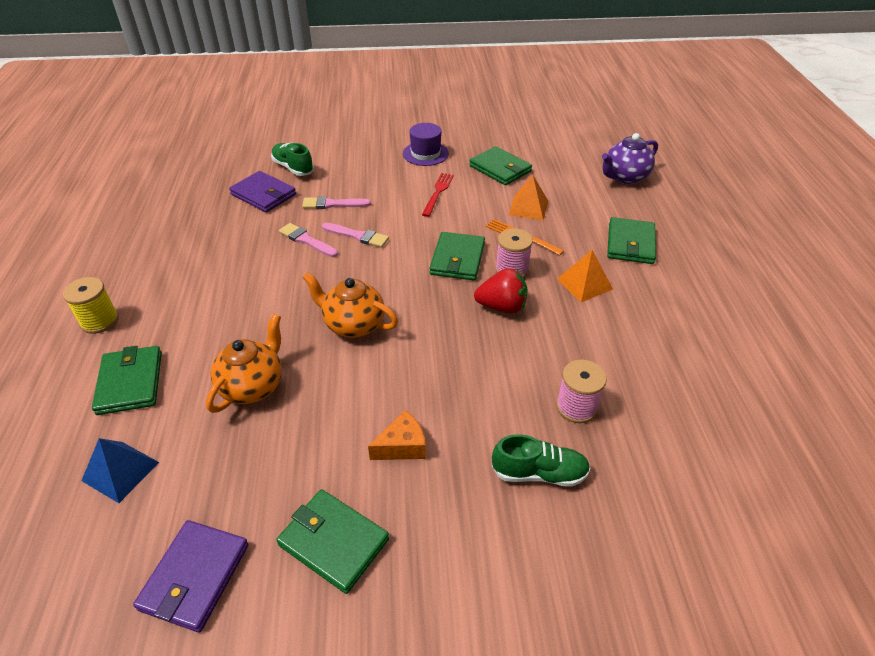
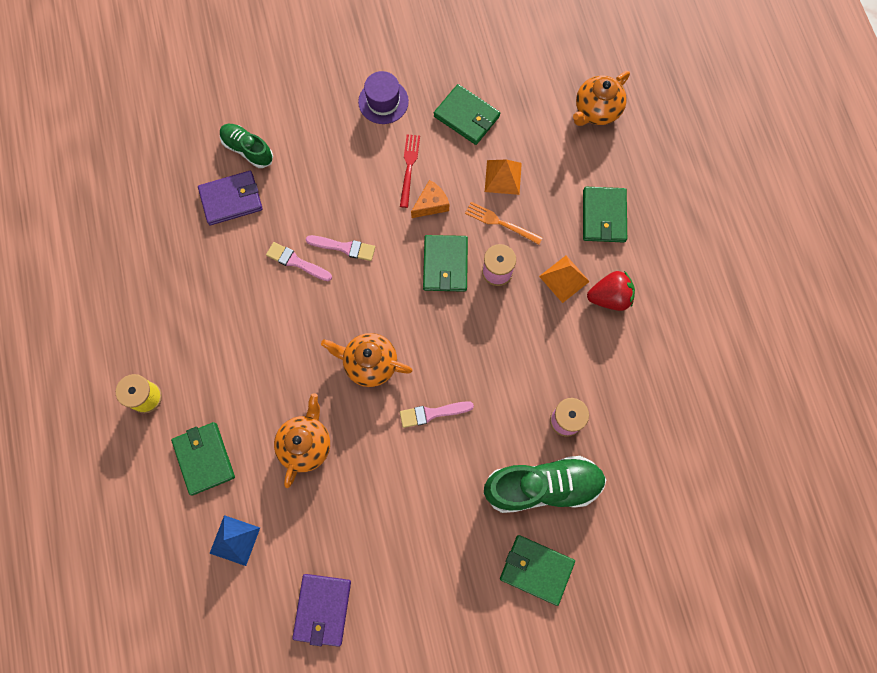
camera: 10 degrees left, 30 degrees up
(263, 194) = (231, 199): purple wallet -> purple wallet turned 45 degrees counterclockwise
(332, 204) = (306, 203): pink brush -> pink brush (432, 413)
(333, 542) = (408, 567): green wallet -> green wallet (536, 569)
(402, 446) = (438, 481): orange cheese -> orange cheese (431, 204)
(502, 307) = (494, 320): red strawberry -> red strawberry (609, 297)
(539, 473) = (543, 486): green shoe -> green shoe, size x1.70
(625, 177) = (596, 111): purple teapot -> orange teapot

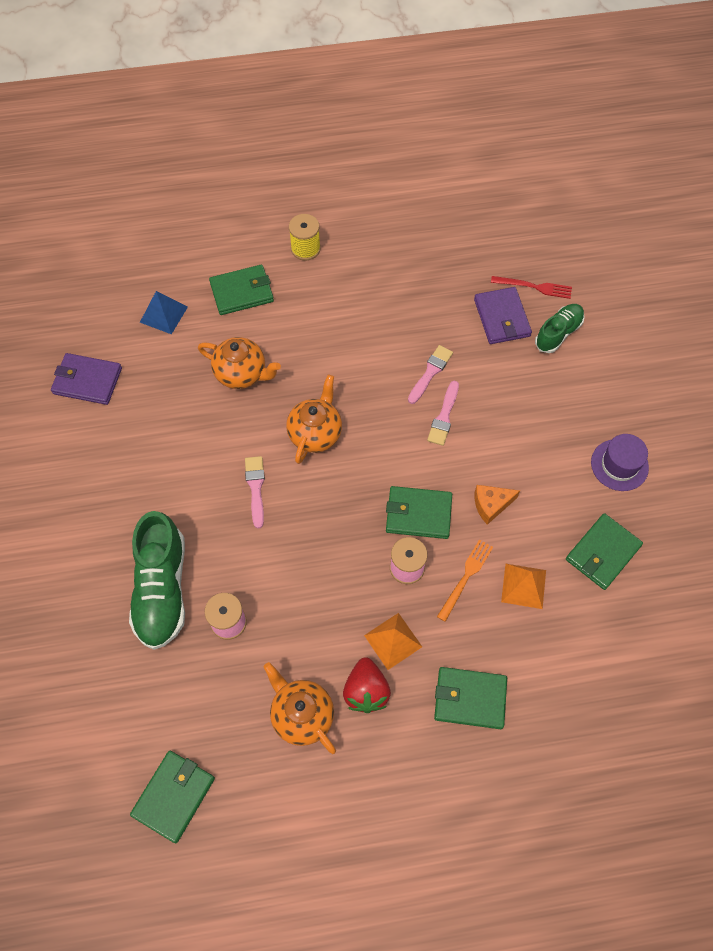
camera: 95 degrees right, 10 degrees down
(409, 167) = (536, 486): red fork -> red fork (534, 287)
(431, 204) = (491, 505): orange cheese -> orange cheese turned 105 degrees clockwise
(536, 569) = (80, 573): green wallet -> green wallet (174, 796)
(596, 111) = (615, 709): orange teapot -> orange teapot (302, 715)

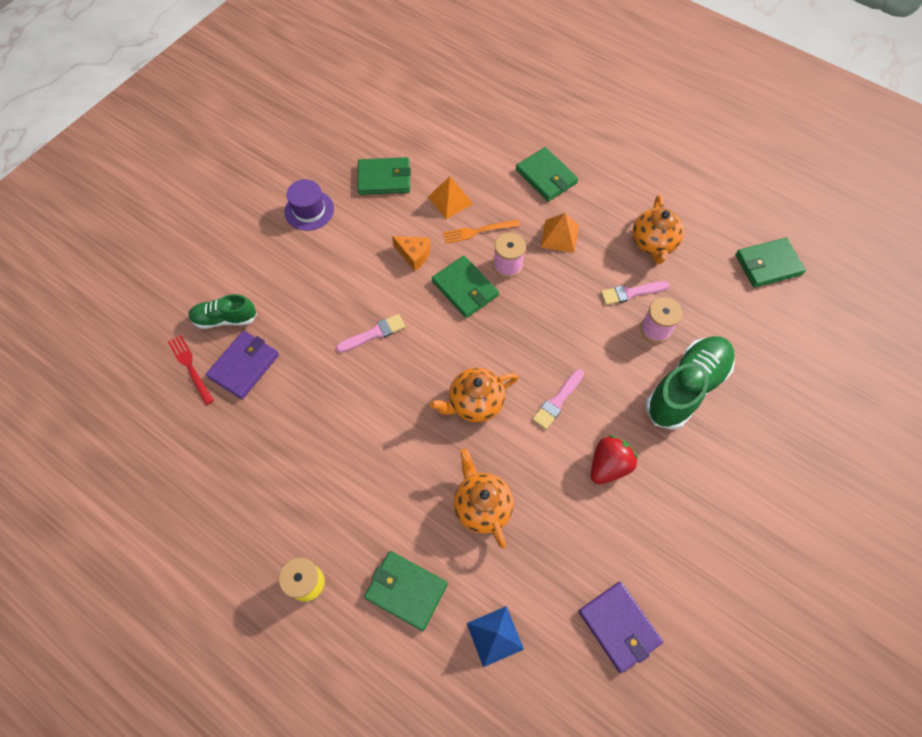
camera: 135 degrees left, 0 degrees up
(366, 691) = (602, 225): red strawberry -> red strawberry (608, 465)
(430, 372) = (344, 373): pink brush -> pink brush (631, 293)

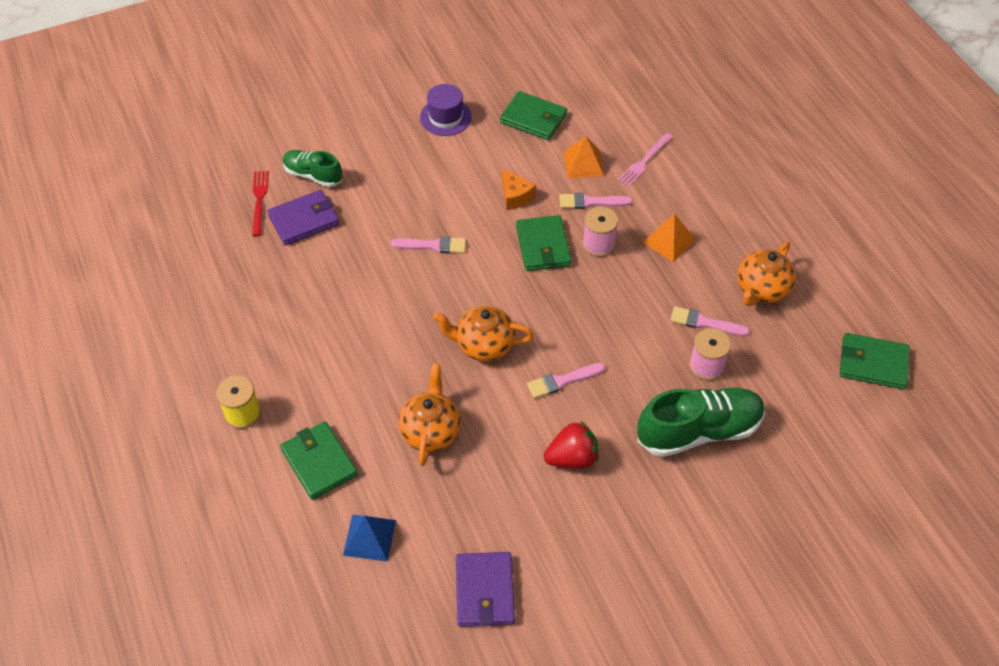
camera: 30 degrees right, 10 degrees down
(478, 231) = (591, 202): orange fork -> pink brush
(496, 176) = (644, 161): none -> pink fork
(546, 176) = (694, 182): green wallet -> none

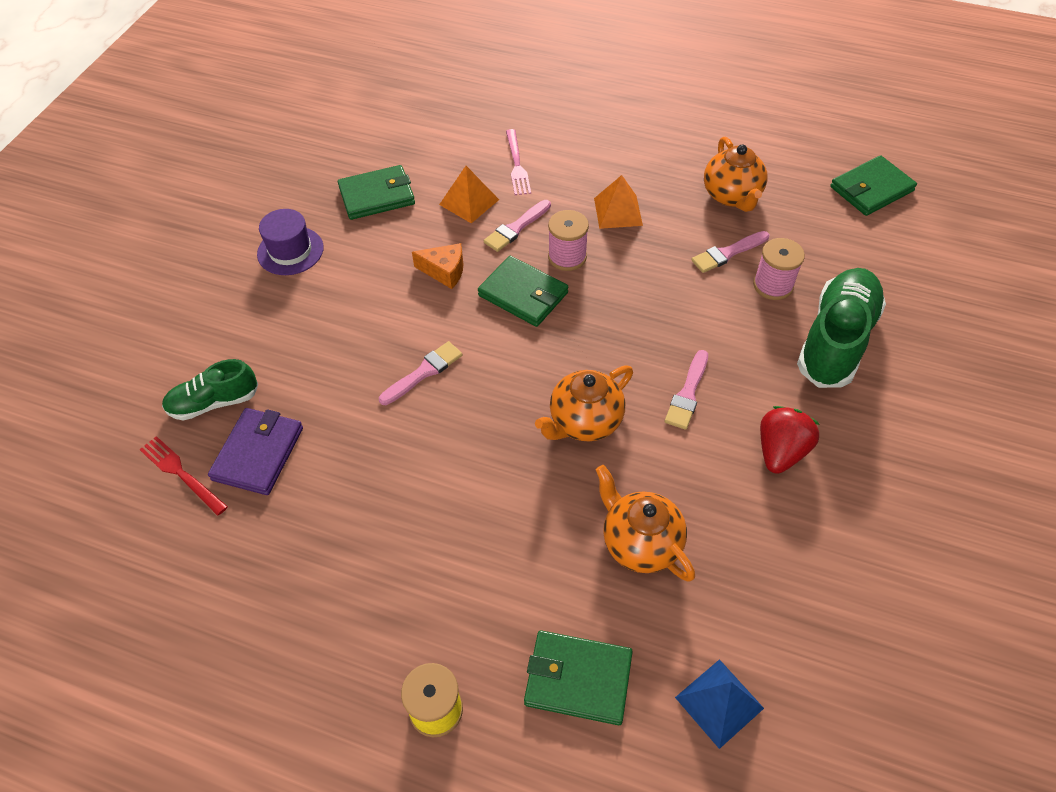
camera: 45 degrees left, 0 degrees up
(484, 591) = (874, 642): purple wallet -> none

